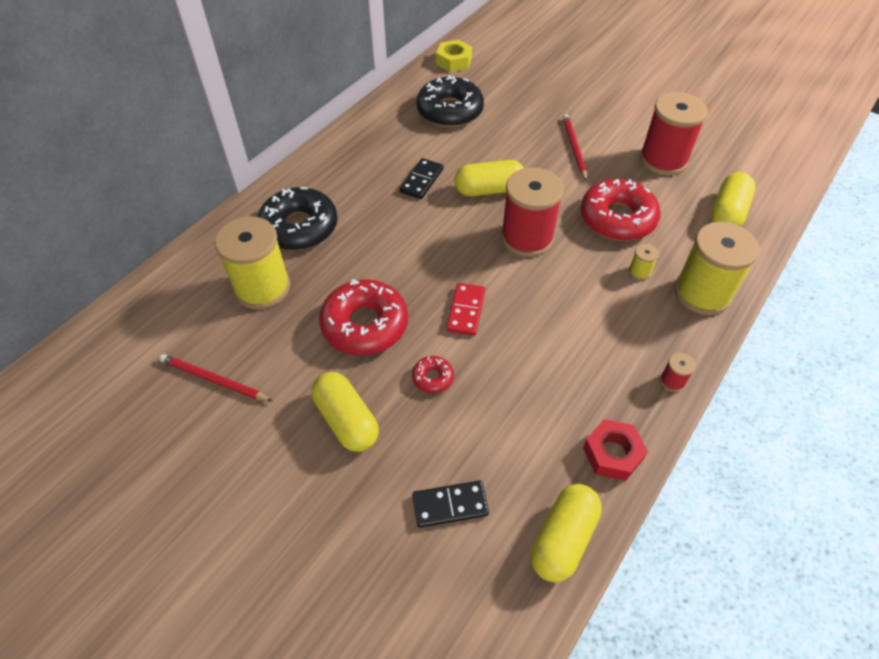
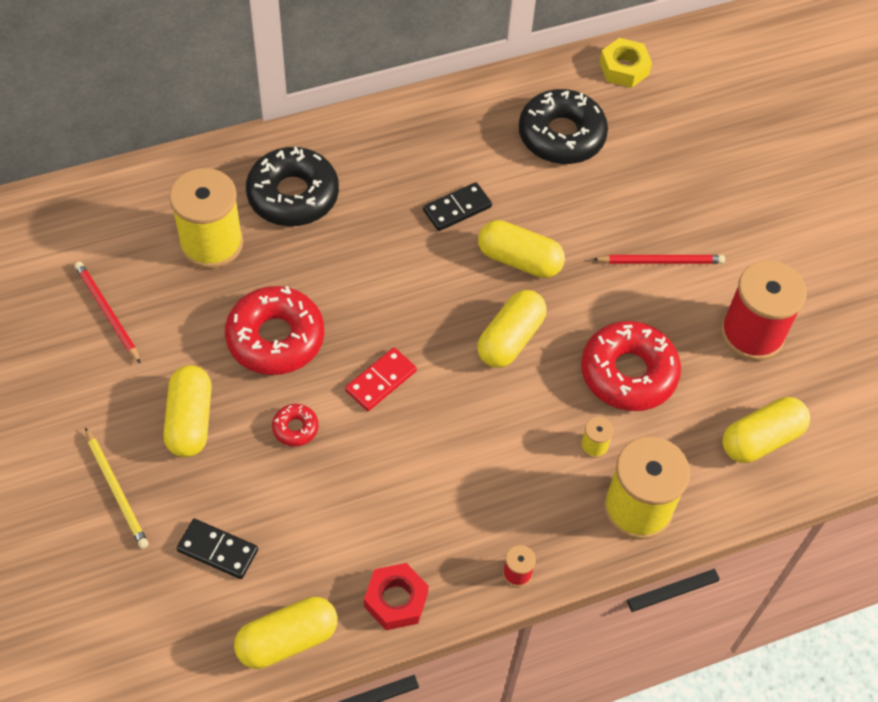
camera: 30 degrees right, 5 degrees up
(328, 511) = (116, 490): none -> yellow pencil
(527, 238) = (510, 339): red spool -> yellow capsule
(574, 148) = (661, 261): red pencil -> red pencil turned 60 degrees clockwise

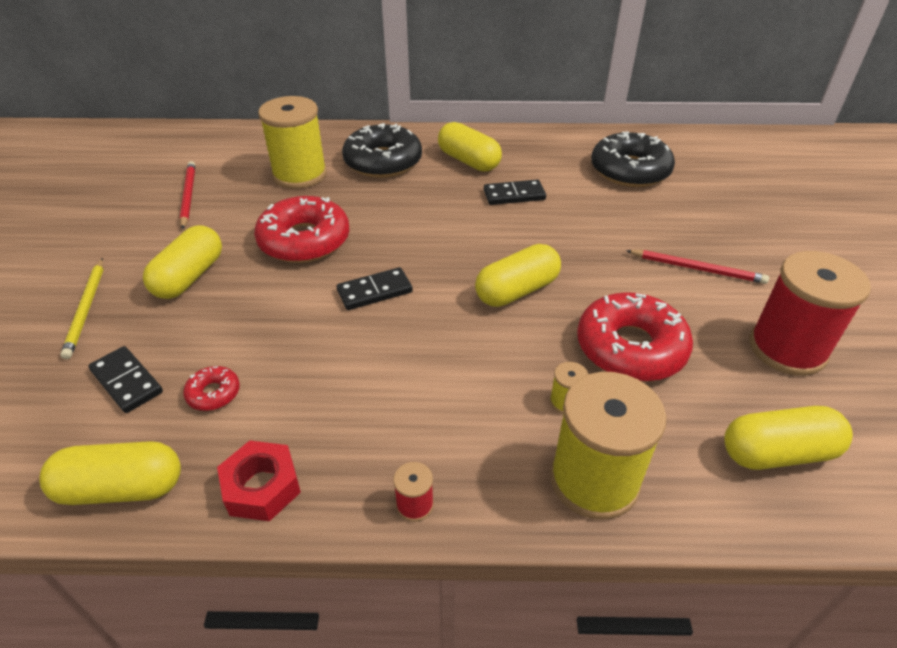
camera: 25 degrees right, 15 degrees down
(295, 428) = (273, 306): red donut -> red donut (213, 393)
(381, 381) = (374, 291): red domino -> black domino
(519, 260) = (554, 238): yellow capsule -> yellow capsule (469, 161)
(624, 68) = (702, 143): yellow nut -> none

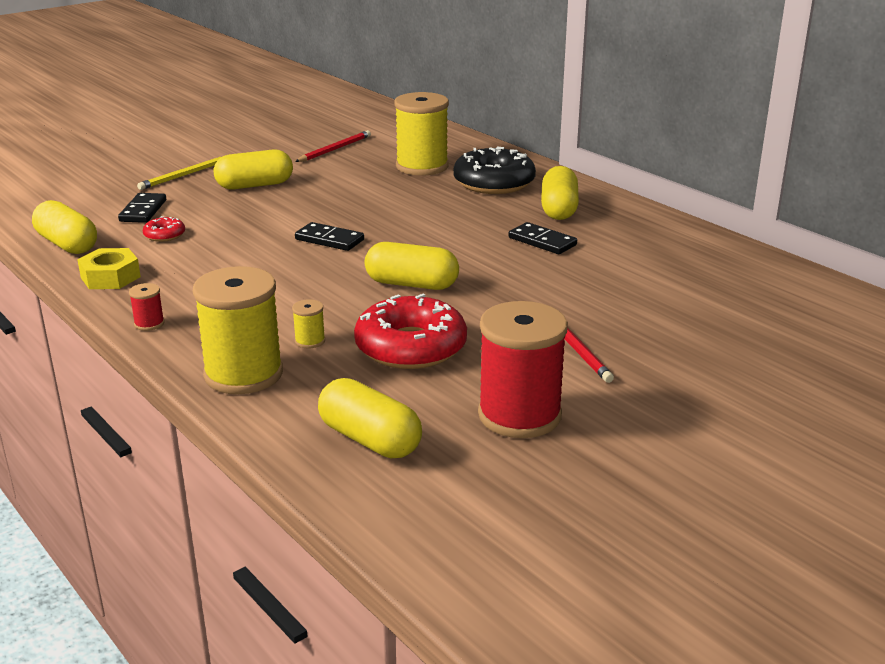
camera: 50 degrees right, 15 degrees down
(262, 487) = (110, 277): red nut -> yellow nut
(304, 240) = (347, 198): red donut -> none
(630, 170) = (684, 273): black donut -> none

